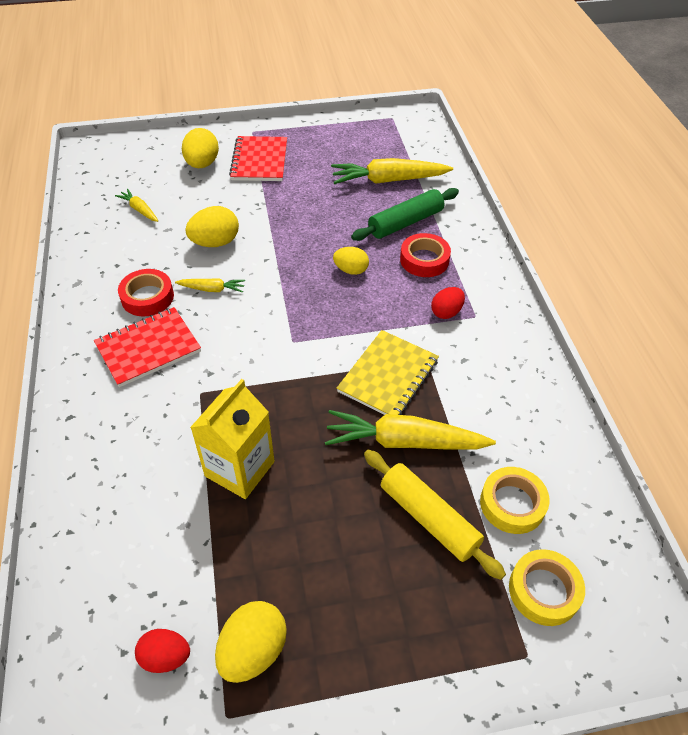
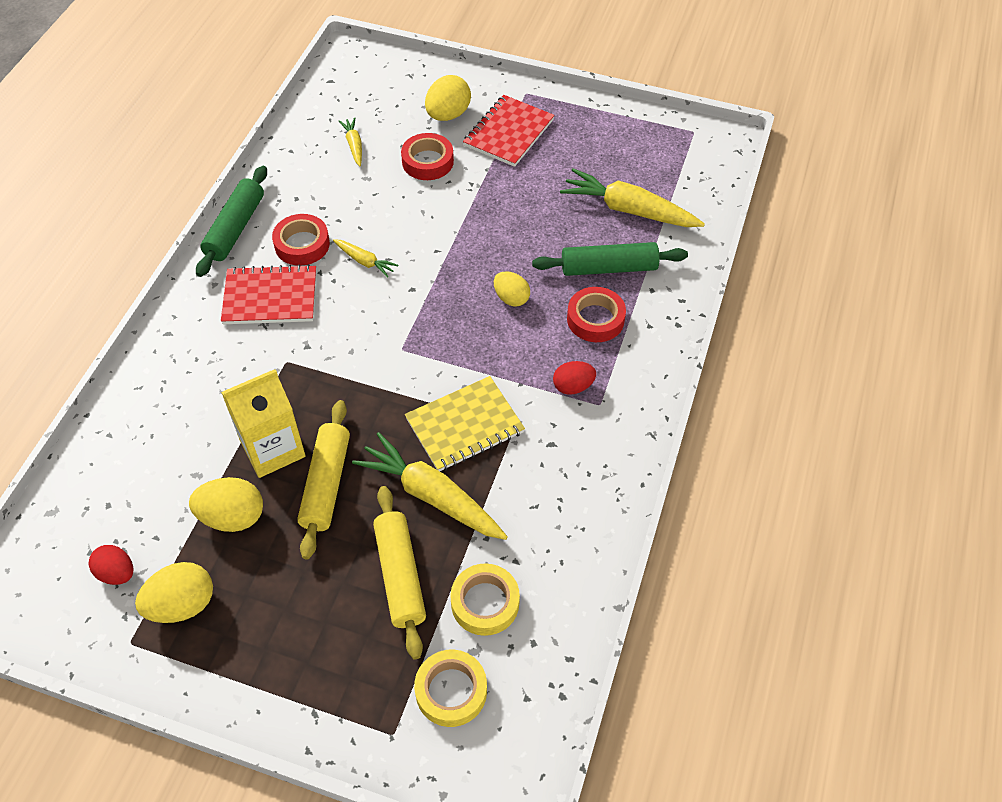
camera: 30 degrees right, 5 degrees up
(76, 307) = (235, 228): none -> green rolling pin
(210, 201) = (427, 161): none -> red tape
(215, 242) = (401, 211): yellow egg -> yellow egg (232, 517)
(309, 475) = (326, 484): none -> yellow rolling pin

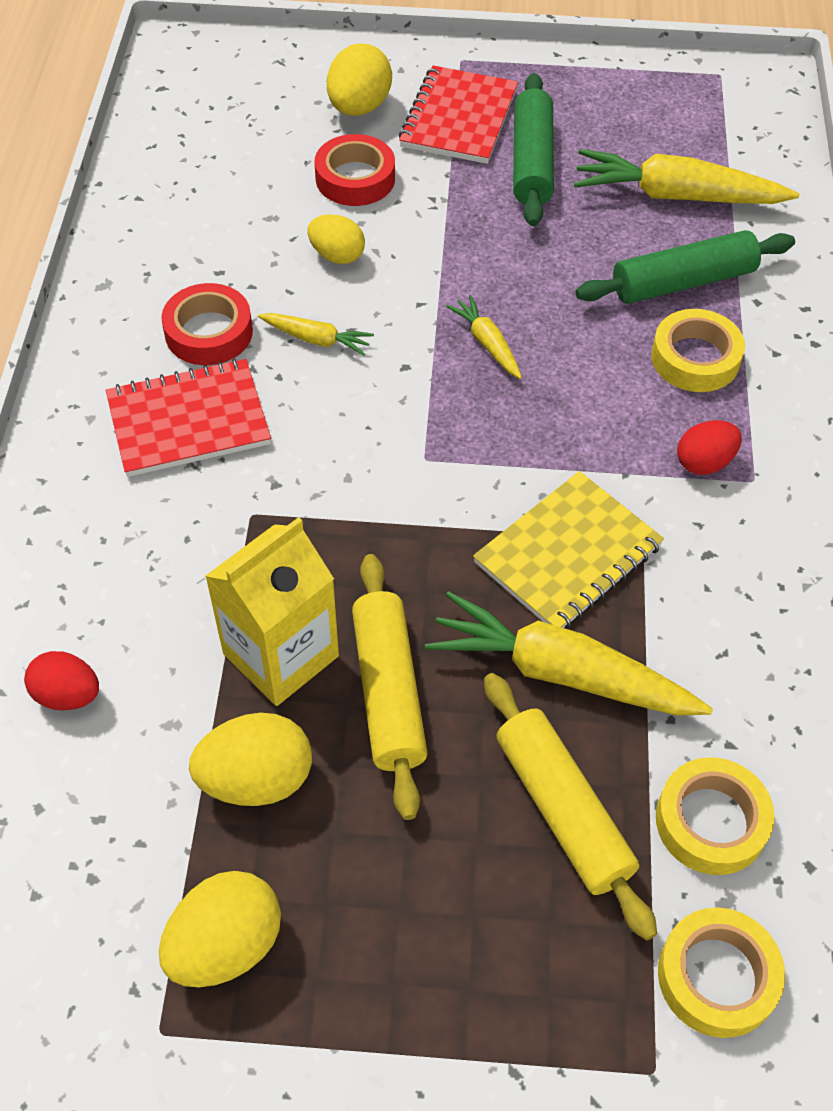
camera: 15 degrees left, 0 degrees up
(117, 573) = (94, 919): red egg -> red egg (67, 695)
(235, 228) = (93, 327): green rolling pin -> green rolling pin (532, 162)
(354, 145) = (234, 174): yellow carrot -> yellow carrot (487, 343)
(511, 298) = (560, 352): yellow egg -> yellow egg (337, 255)
(595, 319) = (695, 358): red tape -> yellow tape

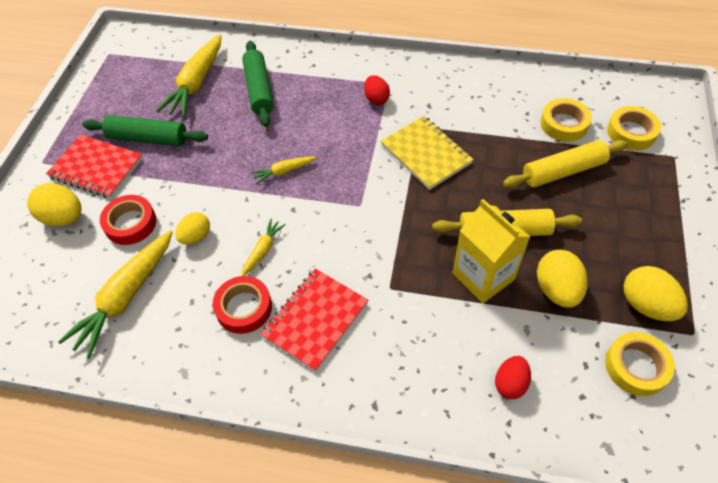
camera: 80 degrees left, 0 degrees up
(188, 421) = (315, 320): red notebook -> red notebook turned 45 degrees clockwise
(560, 673) = (492, 164): yellow carrot -> yellow carrot (126, 297)
(695, 358) = (311, 92): yellow tape -> yellow tape (636, 366)

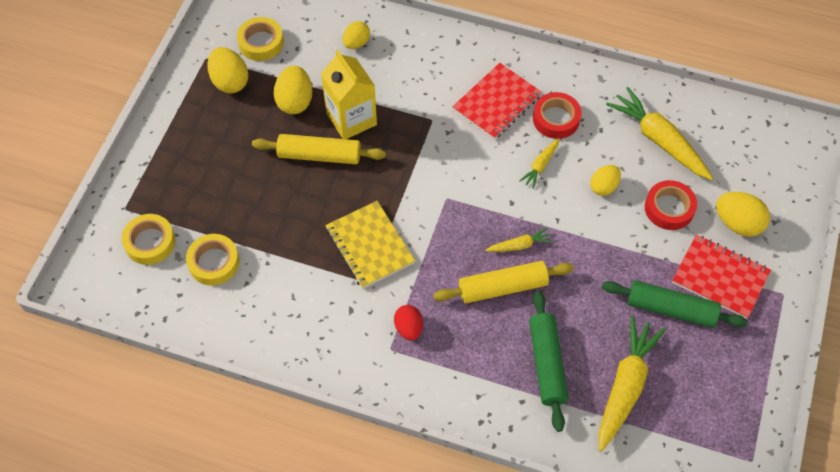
camera: 175 degrees left, 5 degrees up
(126, 297) = (658, 140): yellow carrot -> yellow carrot turned 75 degrees counterclockwise
(510, 383) = (356, 43): red egg -> yellow egg
(563, 171) = (240, 207): yellow rolling pin -> yellow rolling pin (502, 287)

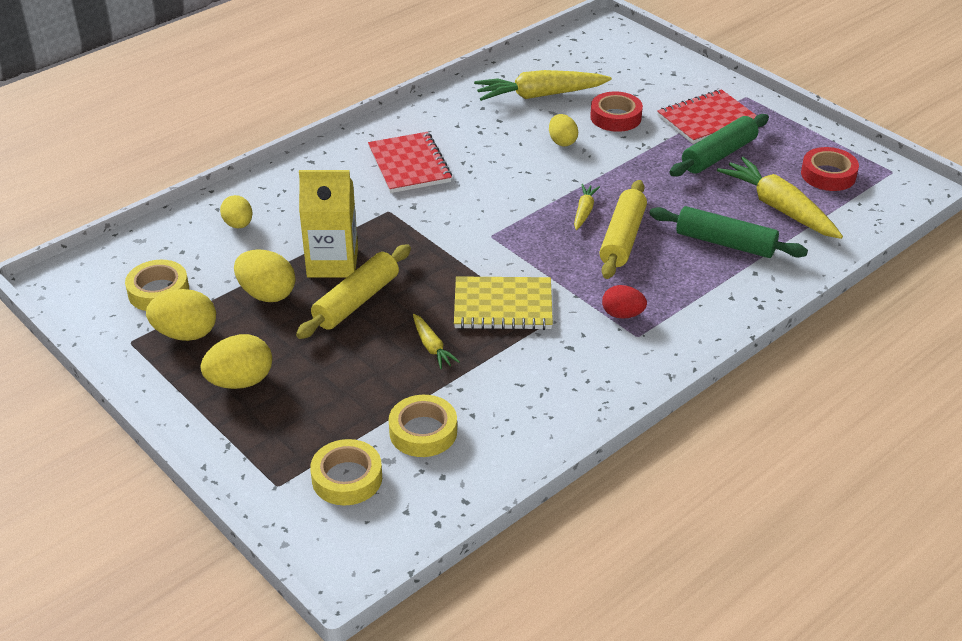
camera: 60 degrees left, 20 degrees down
(540, 166) = (506, 167): yellow carrot -> yellow carrot (432, 347)
(556, 119) = (463, 139): red tape -> red tape (828, 175)
(737, 223) = (660, 91): yellow egg -> yellow egg (240, 382)

